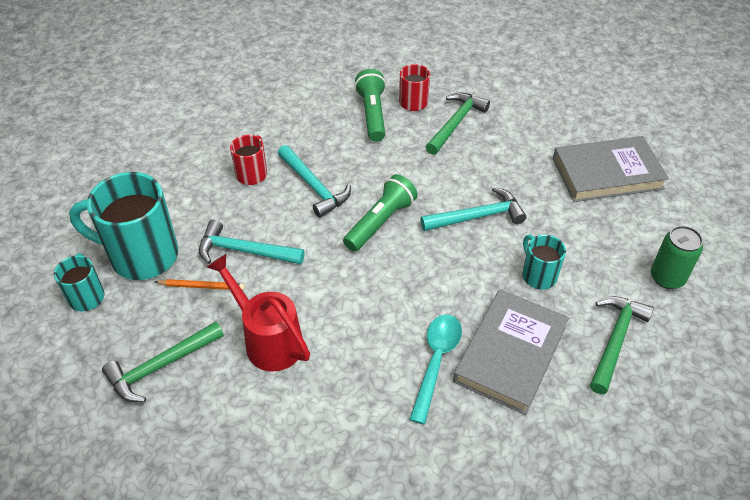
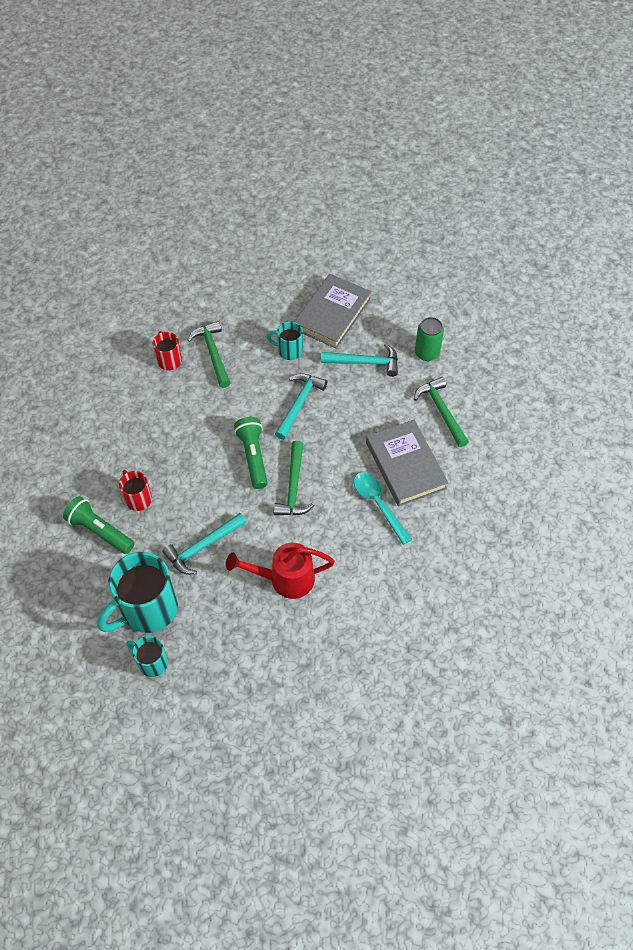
camera: 50 degrees left, 10 degrees up
(160, 366) = (250, 650): green hammer -> green hammer (293, 487)
(202, 286) = (209, 589): orange pencil -> none
(314, 187) = (187, 471): turquoise hammer -> turquoise hammer (365, 363)
(372, 114) = (155, 391): green flashlight -> green flashlight (100, 531)
(538, 275) = (369, 409): turquoise mug -> turquoise mug (289, 350)

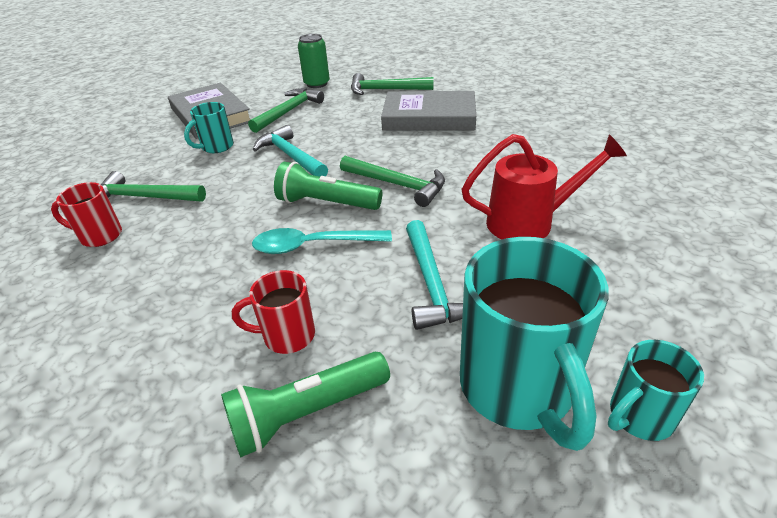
camera: 60 degrees left, 20 degrees down
(285, 579) = (529, 222): red watering can -> red watering can turned 120 degrees counterclockwise
(365, 363) = (289, 111): turquoise hammer -> green hammer
(378, 504) = (464, 140): turquoise spoon -> turquoise spoon (313, 246)

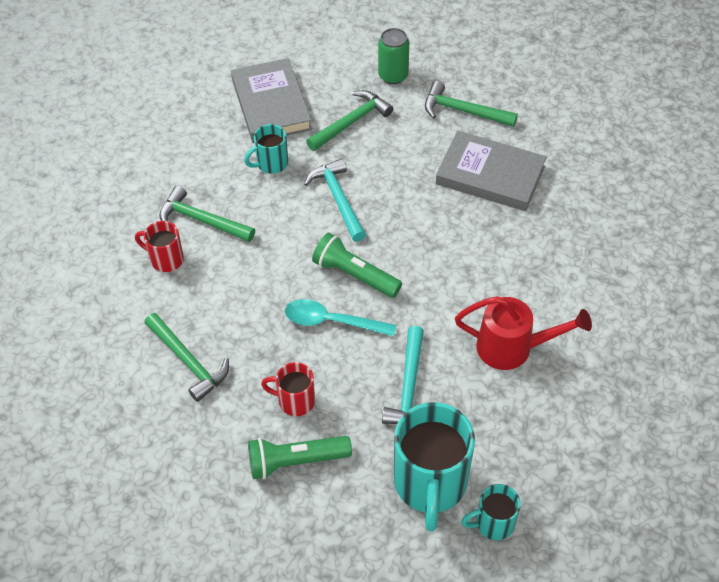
camera: 15 degrees right, 15 degrees up
(397, 185) = (422, 269): green hammer -> green hammer (188, 362)

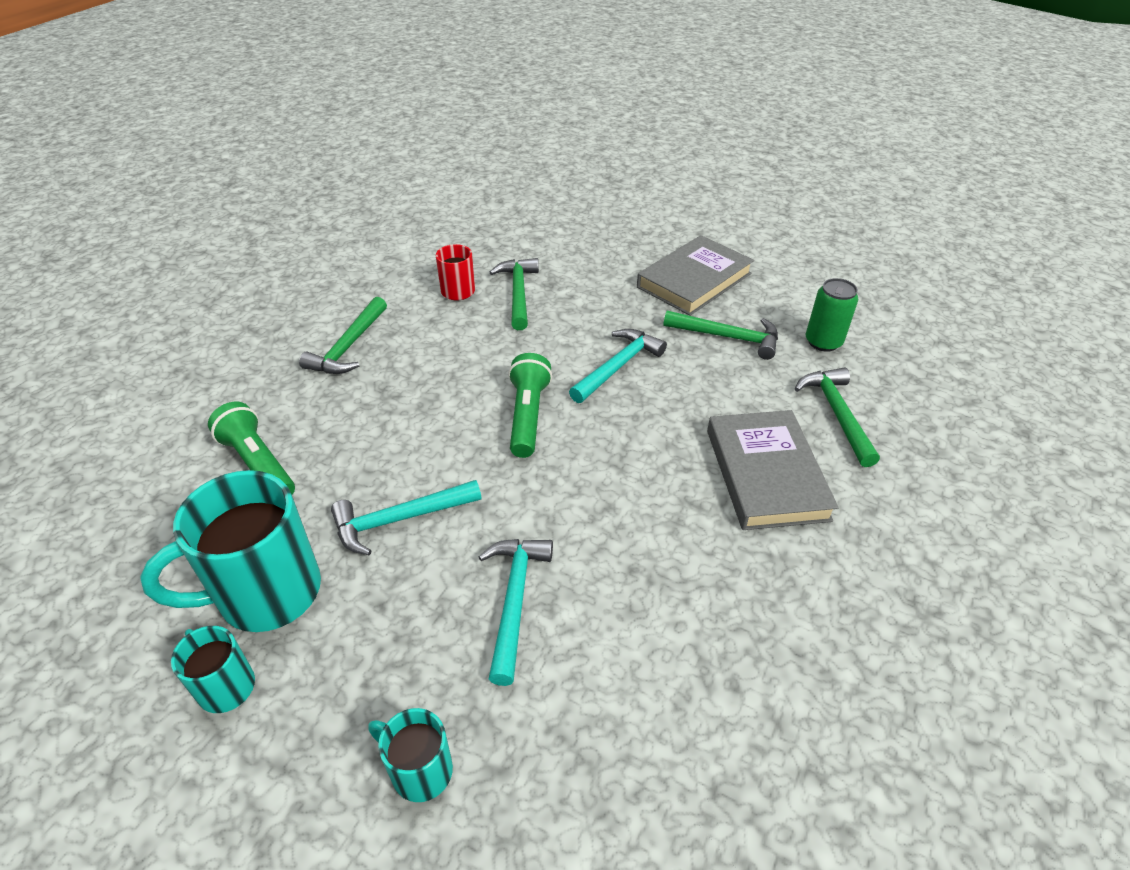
camera: 60 degrees right, 10 degrees down
(271, 163) = (622, 307): turquoise mug -> turquoise mug (420, 770)
(295, 401) = (336, 434): red mug -> none
(332, 321) = (454, 422): turquoise spoon -> none
(512, 348) = (514, 600): red watering can -> turquoise hammer

